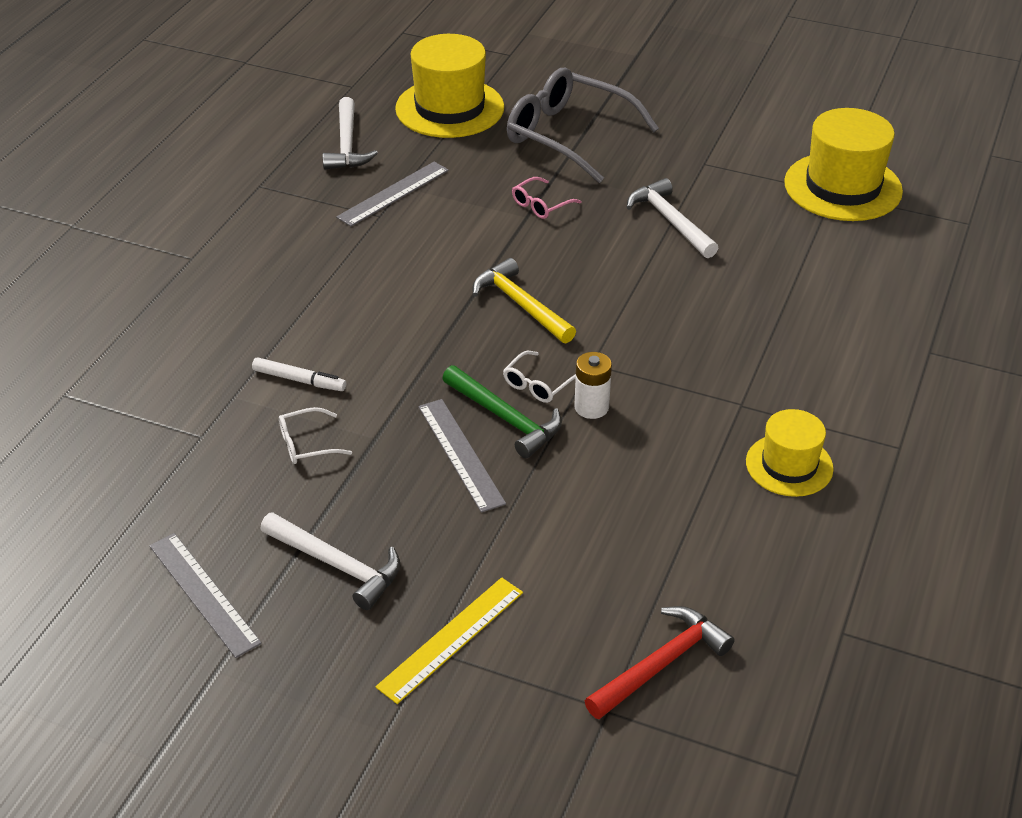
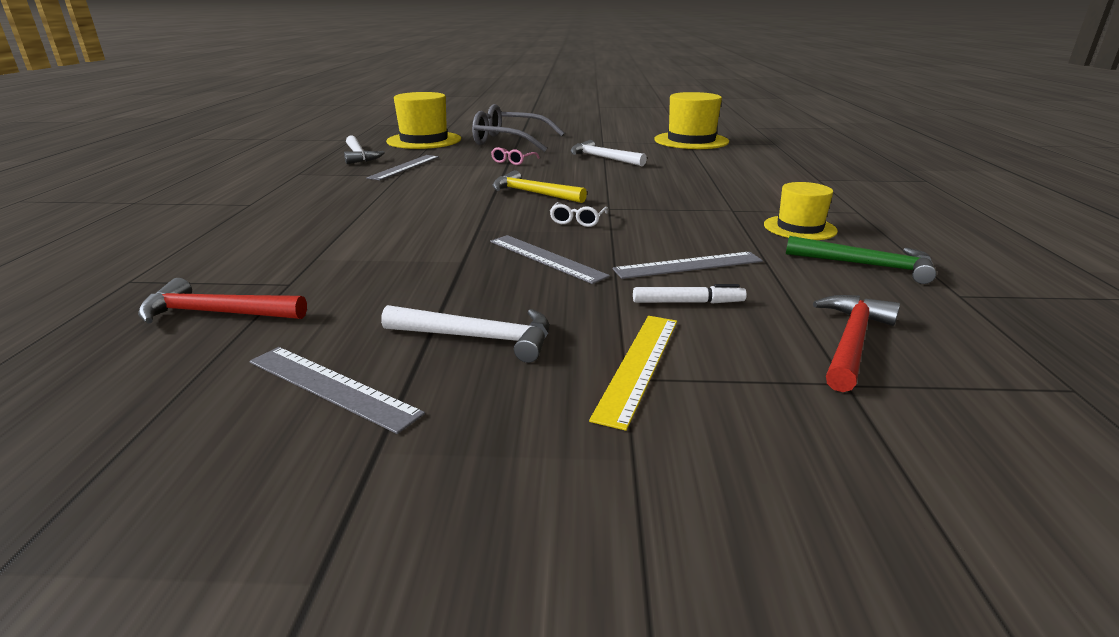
camera: 20 degrees left, 15 degrees down
(133, 468) = (216, 313): none -> red hammer
(299, 380) = (374, 243): white marker -> white marker (688, 302)
(307, 444) = (401, 273): white glasses -> none
(505, 419) = (567, 237): green hammer -> green hammer (866, 265)
(591, 407) = (629, 224): white battery -> none
(600, 505) = (688, 265): none -> grey ruler

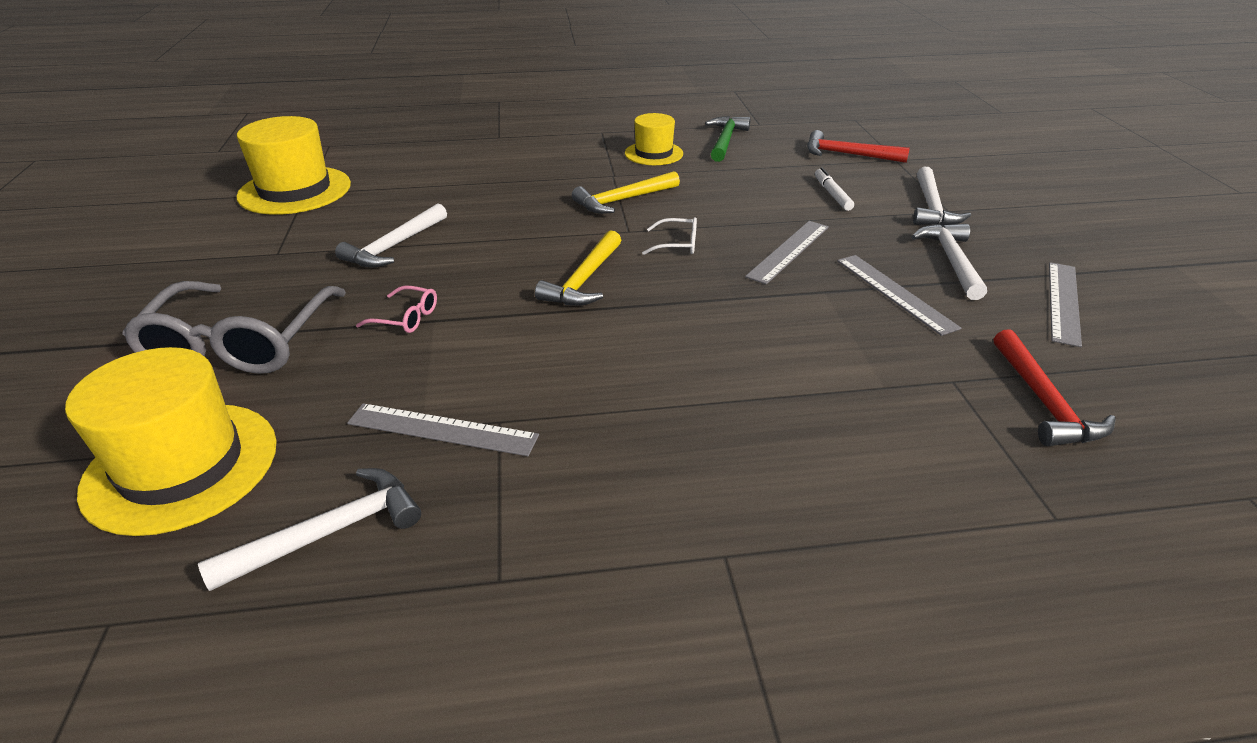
camera: 100 degrees left, 10 degrees up
(639, 366) = (931, 207): yellow ruler -> white hammer
(672, 210) = (622, 200): none -> yellow hammer
(688, 265) = (764, 194): grey ruler -> grey ruler (894, 293)

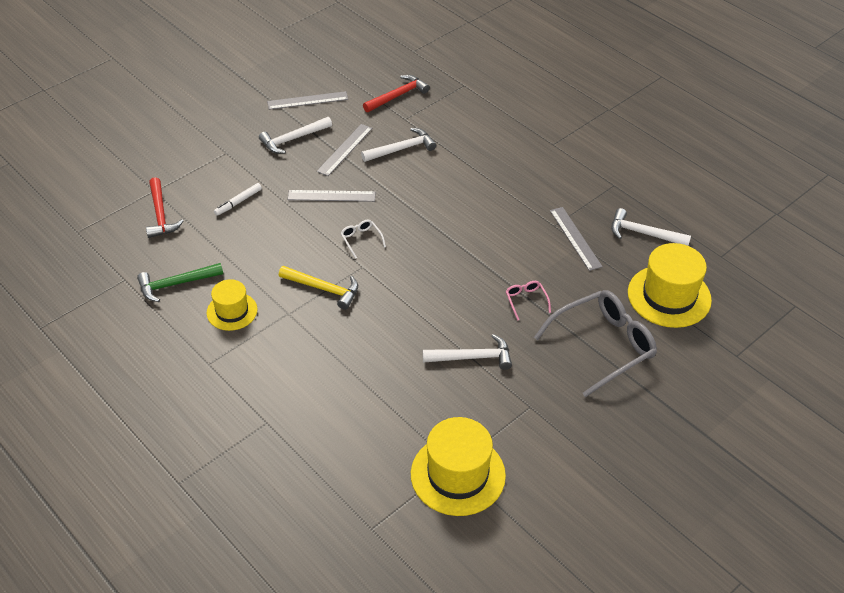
camera: 125 degrees left, 10 degrees up
(584, 280) = (432, 256): yellow hammer -> none
(931, 207) = (226, 159): white hammer -> white hammer (402, 149)

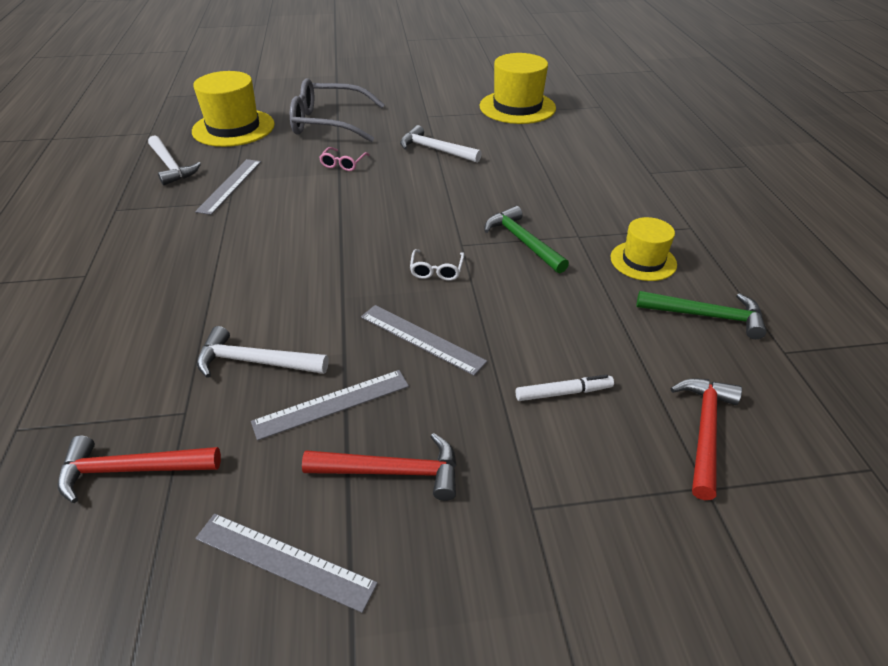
camera: 145 degrees left, 5 degrees down
(293, 139) = (393, 472): white hammer -> red hammer
(324, 289) = (522, 241): yellow hammer -> green hammer

